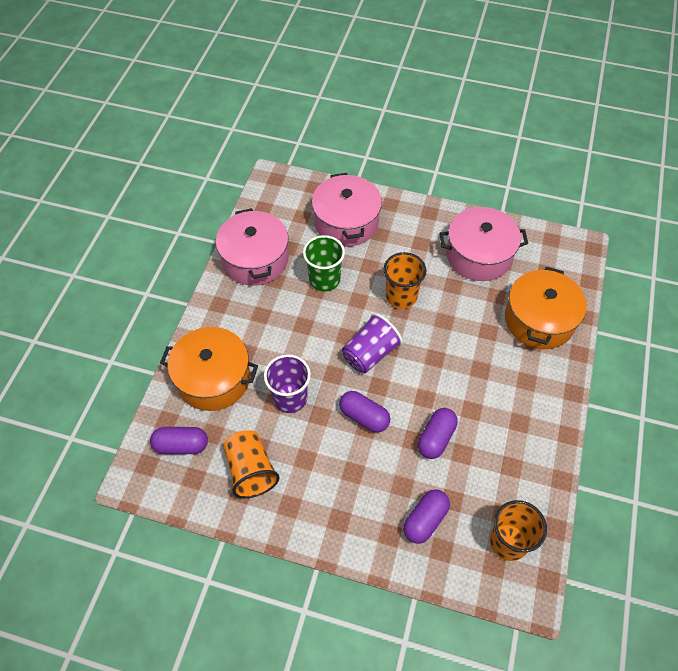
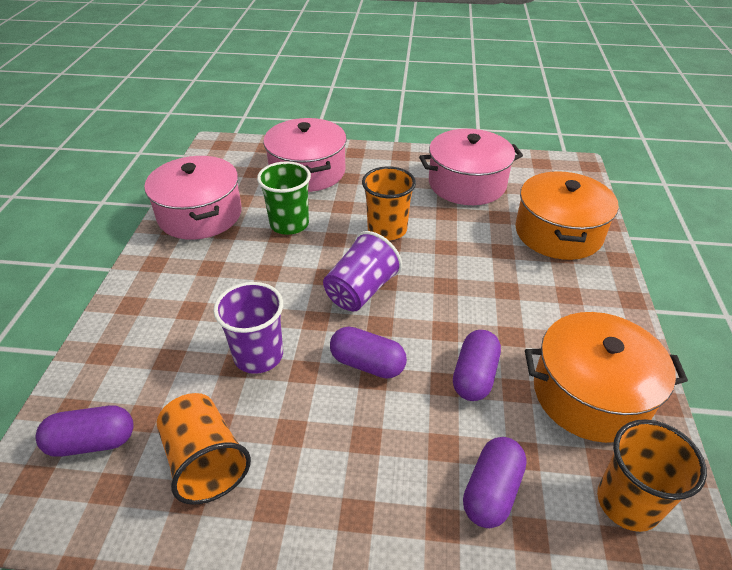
camera: 10 degrees left, 15 degrees down
(213, 378) = (145, 346): orange pot -> orange pot (590, 394)

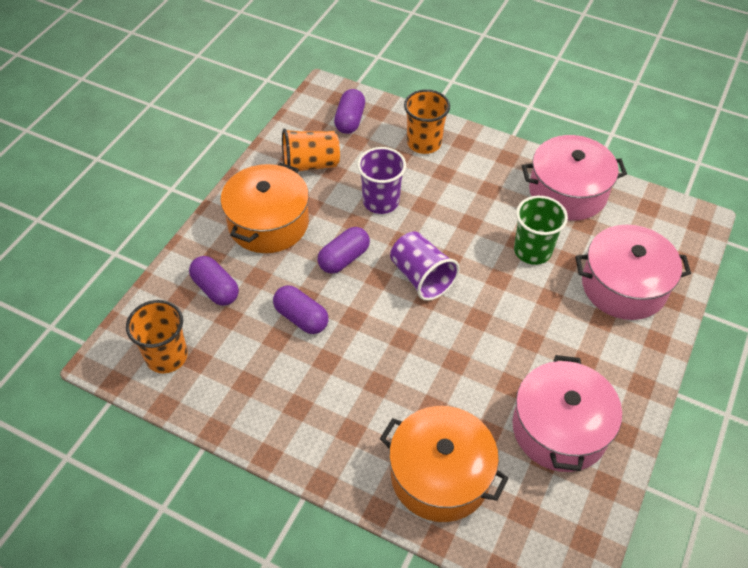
camera: 110 degrees right, 10 degrees up
(387, 229) = (498, 323): orange cup -> orange cup (424, 143)
(590, 394) = (248, 384): orange pot -> orange pot (268, 223)

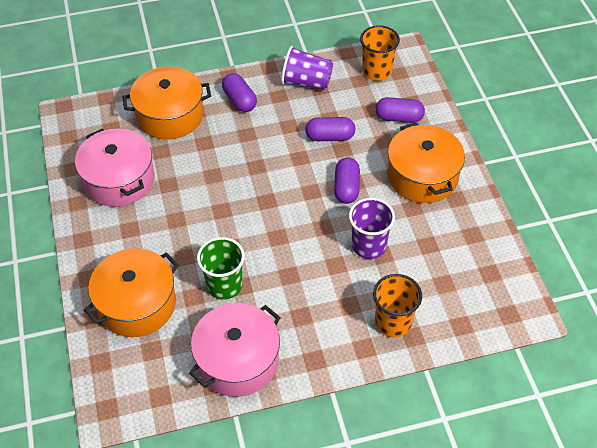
camera: 140 degrees right, 0 degrees up
(310, 165) = (451, 237): orange cup -> none
(350, 120) = (472, 299): purple capsule -> purple capsule (240, 100)
(421, 277) = (283, 211): purple cup -> purple cup (306, 82)
(624, 286) = (137, 304): pink pot -> orange pot

